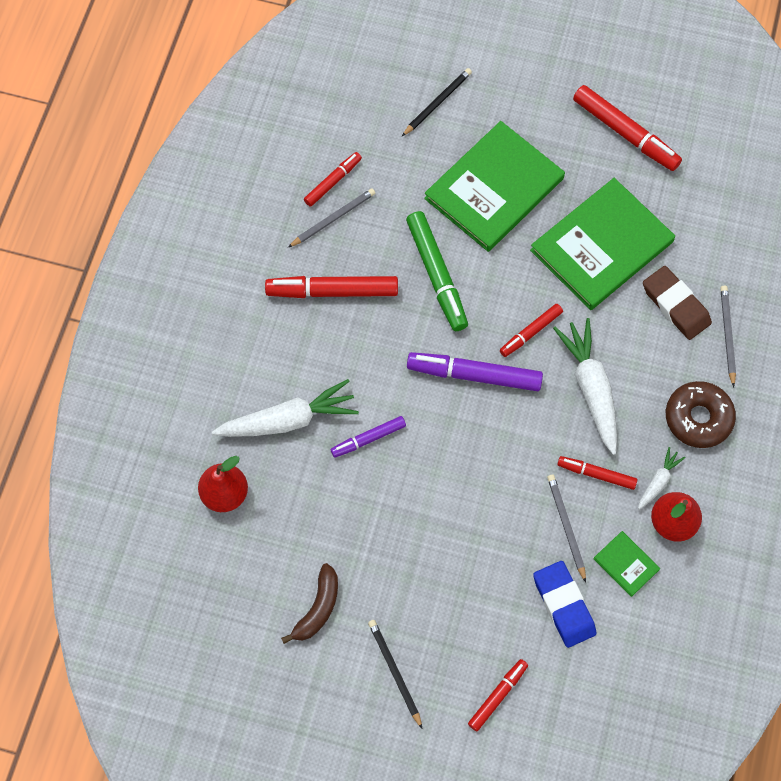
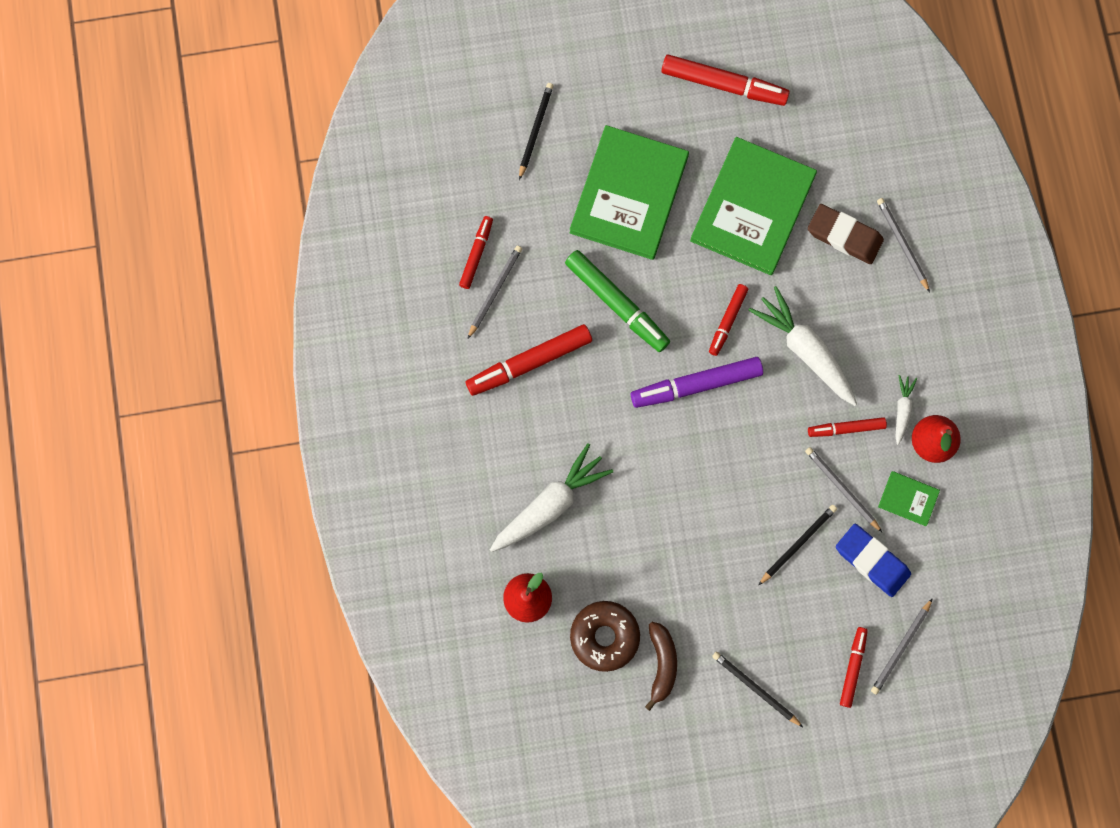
camera: 25 degrees left, 10 degrees up
(368, 439) = (630, 488): purple marker -> none
(500, 558) = (798, 544): none -> black pencil
(553, 699) = (901, 647): none -> grey pencil
(698, 418) = (911, 335): brown donut -> brown donut (604, 636)

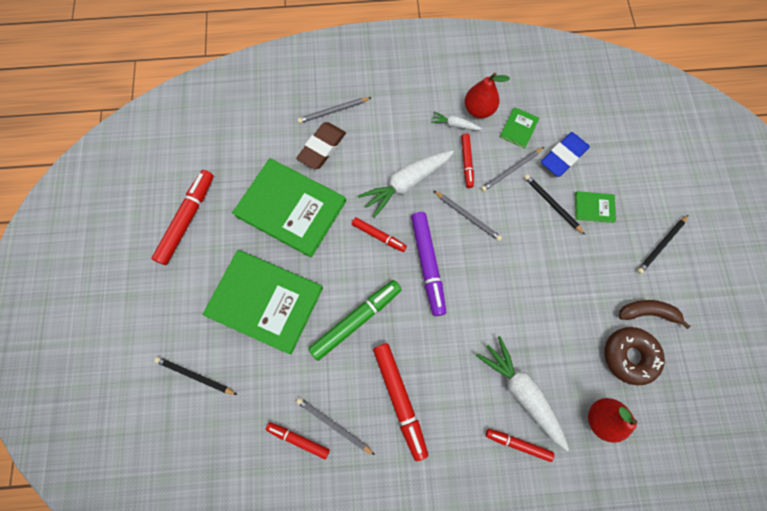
camera: 85 degrees left, 5 degrees down
(799, 601) = (594, 207): none -> green book
(852, 667) = (640, 177): red marker -> red marker (517, 444)
(901, 647) = (624, 145): grey pencil -> grey pencil (467, 216)

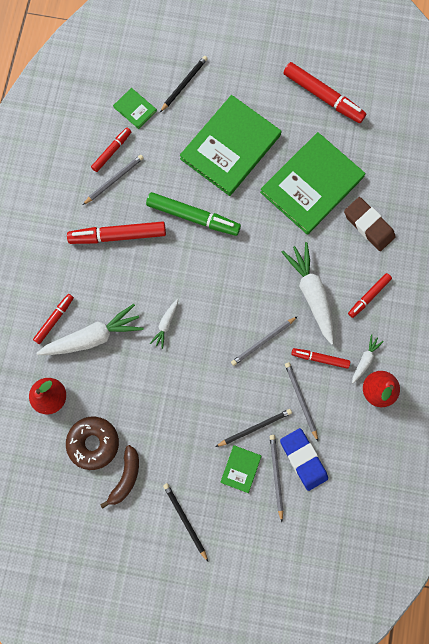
camera: 105 degrees right, 5 degrees up
(333, 111) = (407, 245): grey pencil -> grey pencil (276, 475)
(356, 320) = (193, 217): green marker -> green marker turned 45 degrees counterclockwise
(379, 236) = (265, 255): red marker -> red marker (368, 296)
(427, 264) = (226, 291): purple marker -> none
(482, 316) = (166, 324): none -> white carrot
(518, 128) = (346, 424): green book -> green book (135, 109)

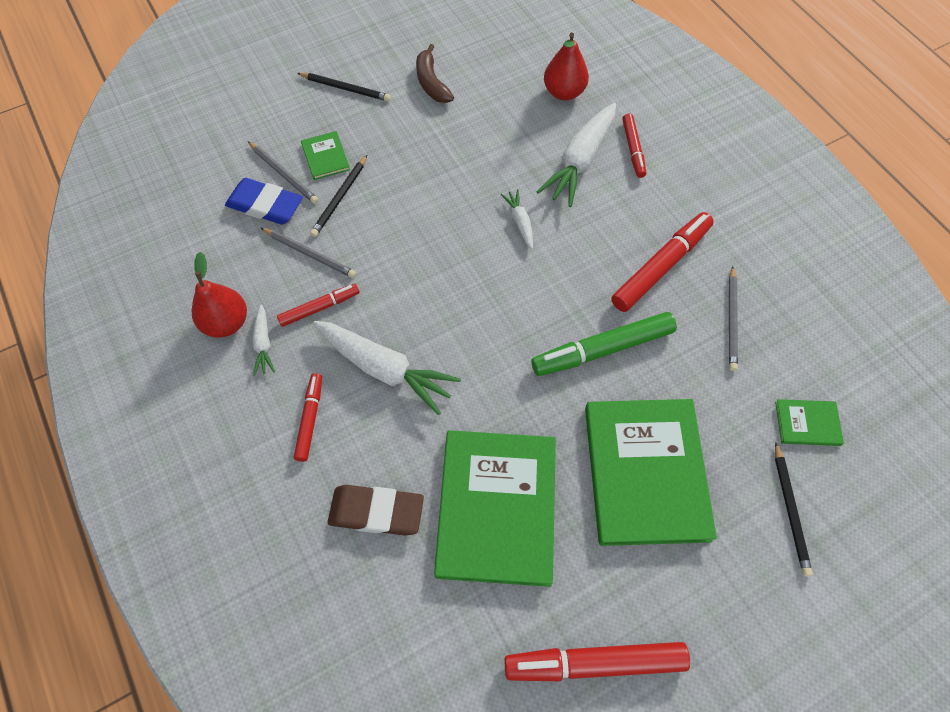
camera: 140 degrees right, 15 degrees down
(93, 443) = (487, 86): brown donut -> none
(112, 151) = (771, 350): red marker -> none
(263, 341) = (399, 279): grey pencil -> none

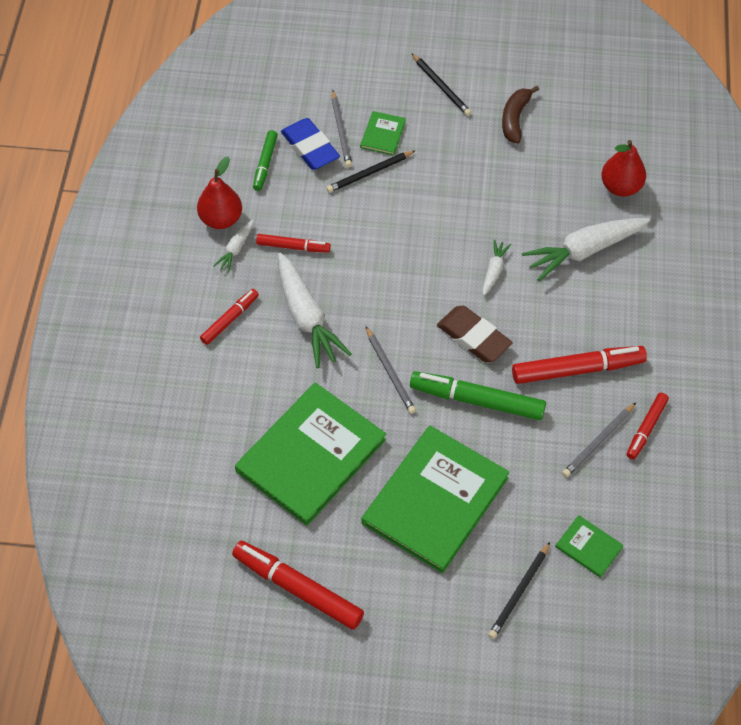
camera: 35 degrees right, 5 degrees down
(232, 244) = (265, 164): none -> green marker
(310, 254) = (315, 203): grey pencil -> grey pencil (390, 372)
(376, 512) = (228, 406): brown eraser -> brown eraser (473, 337)
(633, 149) = (638, 266): red marker -> red marker (646, 428)

